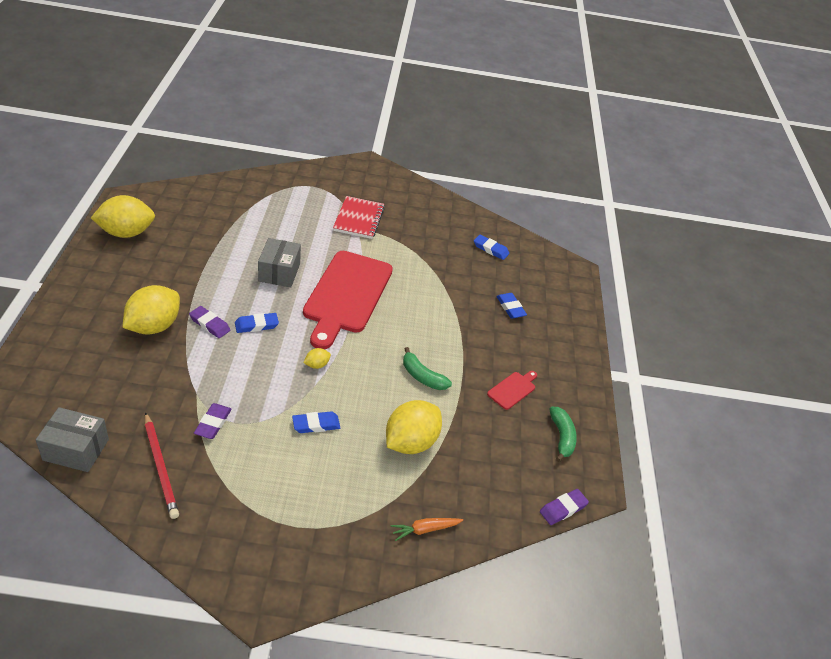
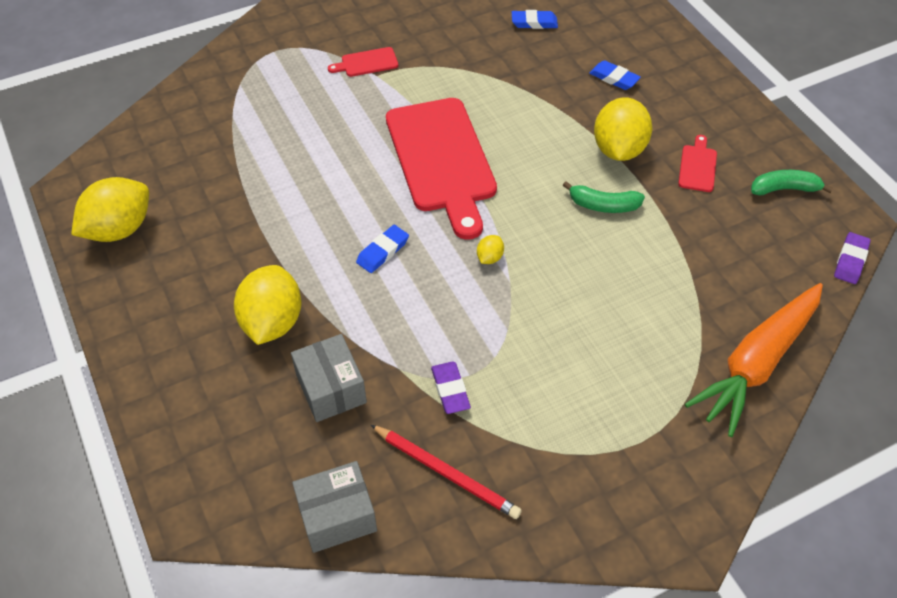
camera: 25 degrees left, 10 degrees up
(210, 324) = (331, 281): purple eraser -> none
(279, 272) = (344, 175): grey box -> grey box (331, 388)
(316, 424) = (553, 323): blue eraser -> none
(359, 219) = (367, 63): red notebook -> red cutting board
(410, 442) = (659, 283): yellow lemon -> yellow lemon (618, 149)
(425, 530) = (756, 363): orange carrot -> orange carrot, size x2.41
(561, 437) = (784, 189): green banana -> green banana turned 60 degrees counterclockwise

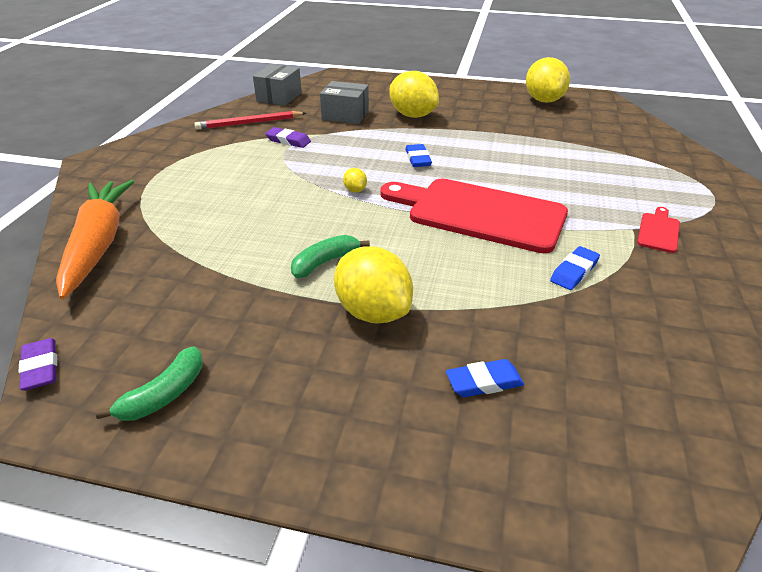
camera: 130 degrees right, 15 degrees down
(534, 22) = (661, 380): blue eraser -> blue eraser (574, 271)
(698, 166) = (281, 351): red cutting board -> none

